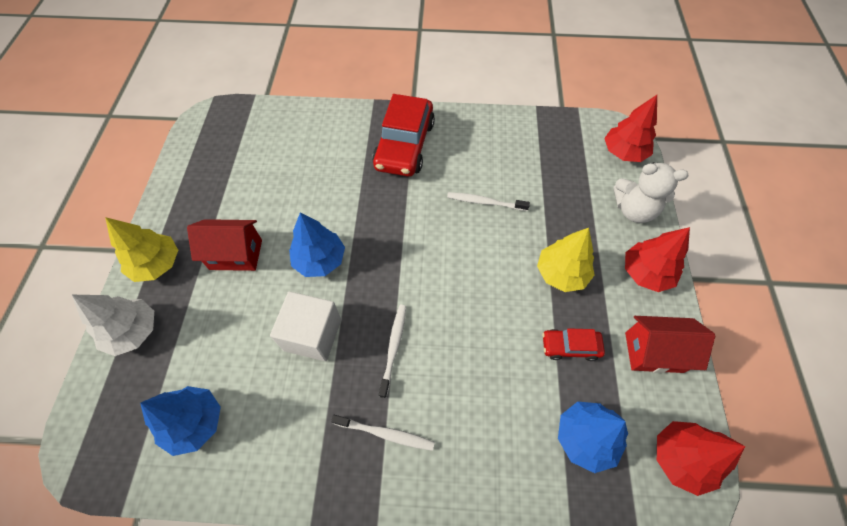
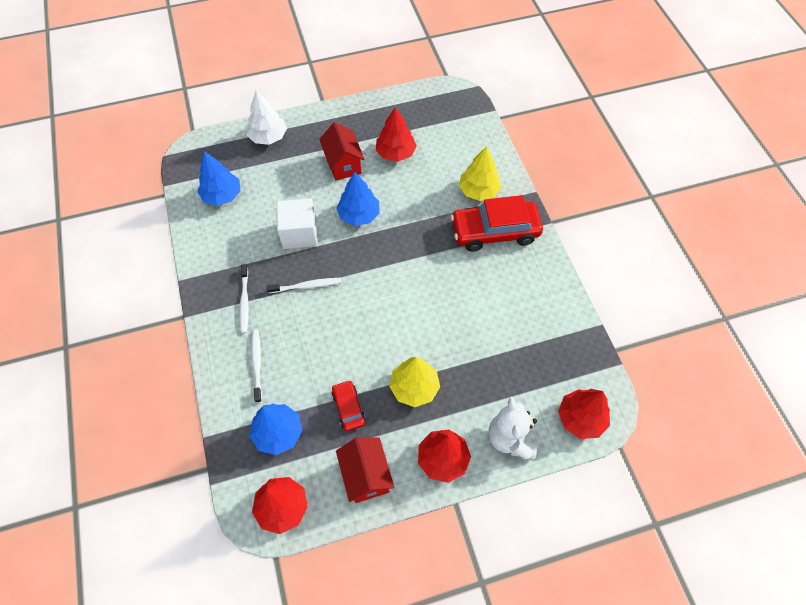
camera: 70 degrees right, 0 degrees up
(157, 264) = (319, 125): yellow tree -> yellow tree (478, 191)
(254, 197) = (395, 153): none -> red tree
(484, 202) = (462, 310): white toothbrush -> white toothbrush (257, 364)

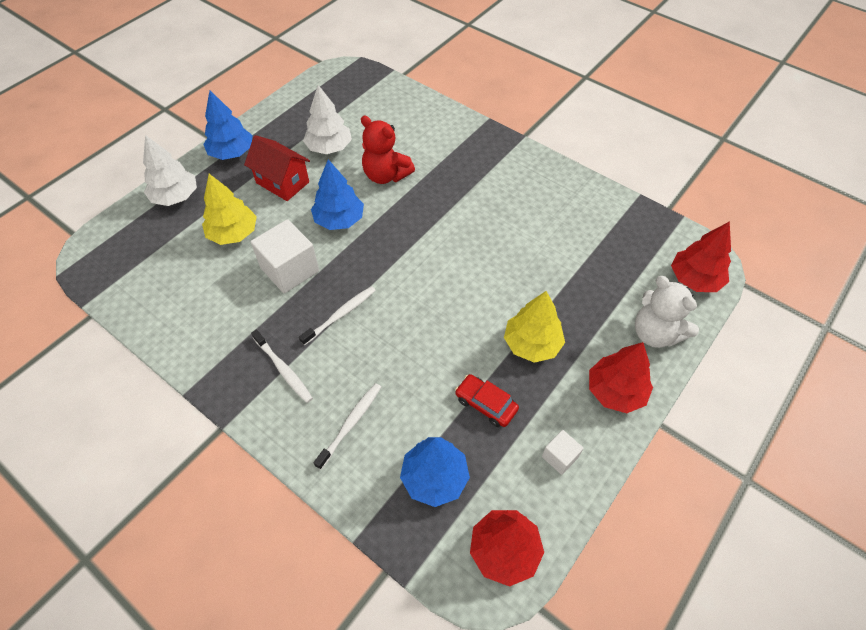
camera: 35 degrees left, 5 degrees down
(222, 195) = (166, 279): blue tree -> blue tree (232, 153)
(257, 364) = (351, 423): white toothbrush -> white toothbrush turned 75 degrees clockwise
(366, 475) = (559, 457): red house -> white cube
(395, 153) = (329, 147): red tree -> white tree
(418, 198) = (386, 175): none -> red teddy bear
(478, 191) = (438, 141): yellow tree -> yellow tree (233, 233)
(495, 232) = (483, 168): red car -> none

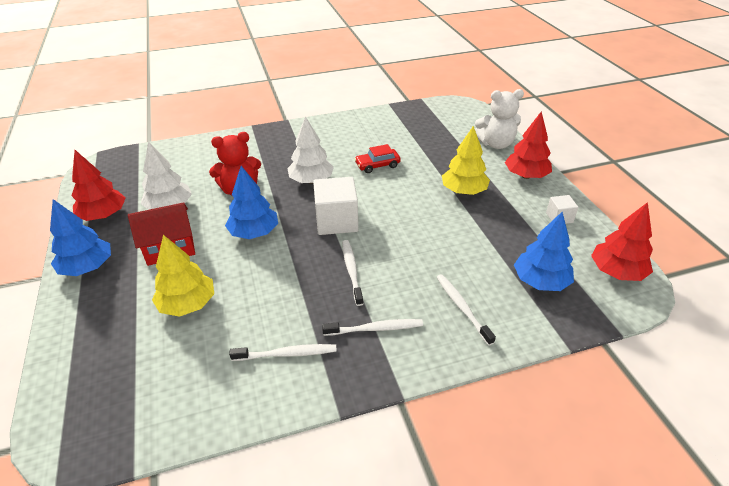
camera: 55 degrees left, 15 degrees down
(175, 197) = (85, 330): white tree -> white tree (311, 180)
(222, 326) = (287, 354): none -> white toothbrush
(290, 269) = (273, 282): white cube -> white cube (336, 221)
(485, 404) = (496, 231): red car -> red car (377, 165)
(694, 279) = (469, 115): red tree -> red tree (103, 215)

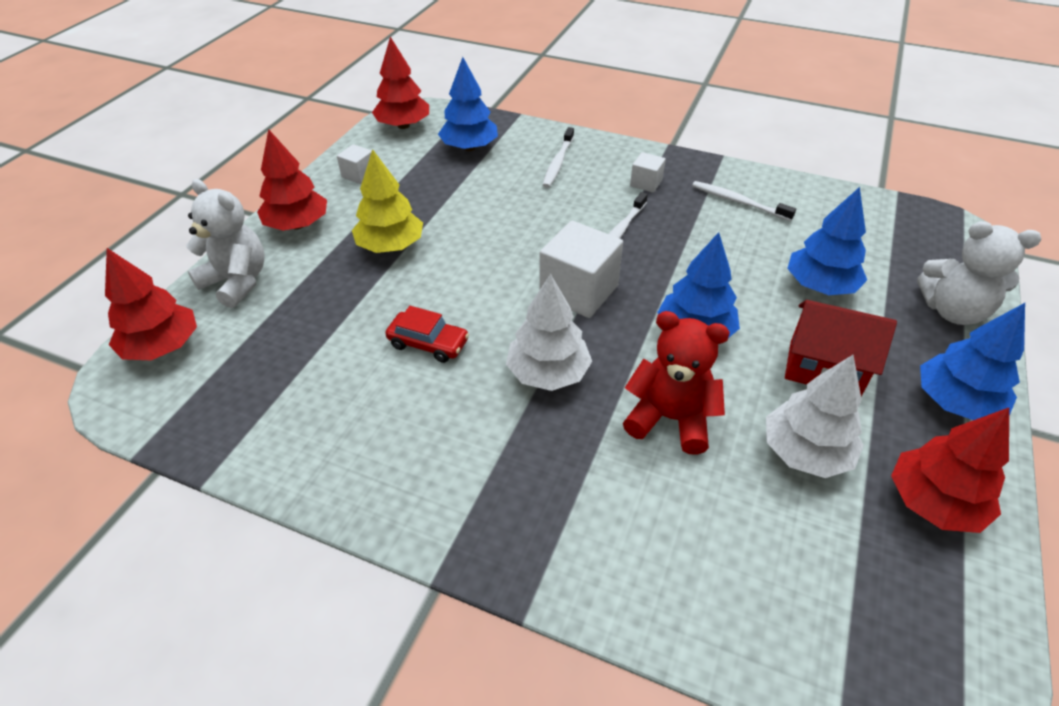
camera: 140 degrees left, 5 degrees up
(82, 335) = (952, 311): none -> white teddy bear
(187, 304) = (820, 286): yellow tree -> blue tree
(376, 328) = (646, 183): white toothbrush -> white cube
(473, 117) = (163, 347): none -> red tree

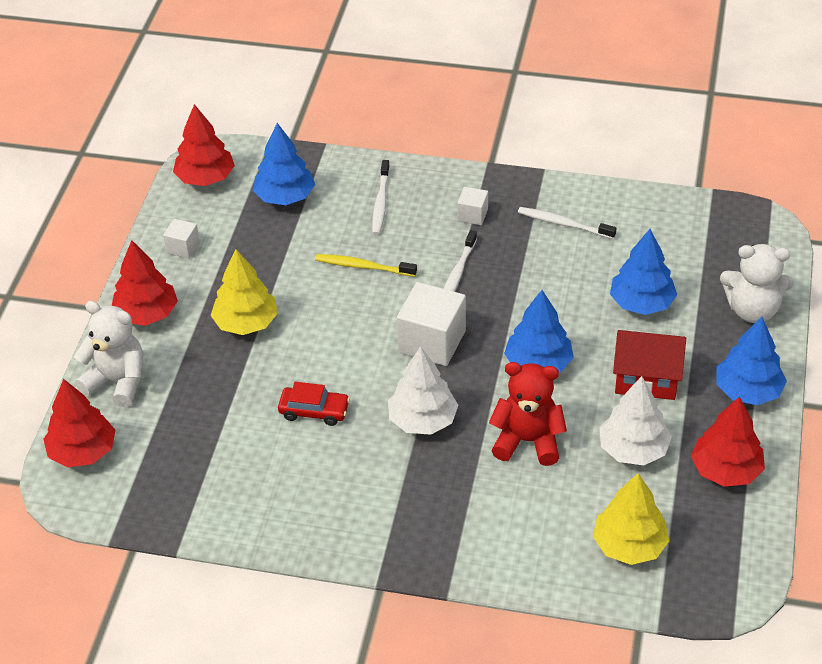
camera: 10 degrees left, 0 degrees up
(525, 212) = (363, 266): none -> yellow toothbrush
(795, 591) = (629, 545): none -> yellow tree

